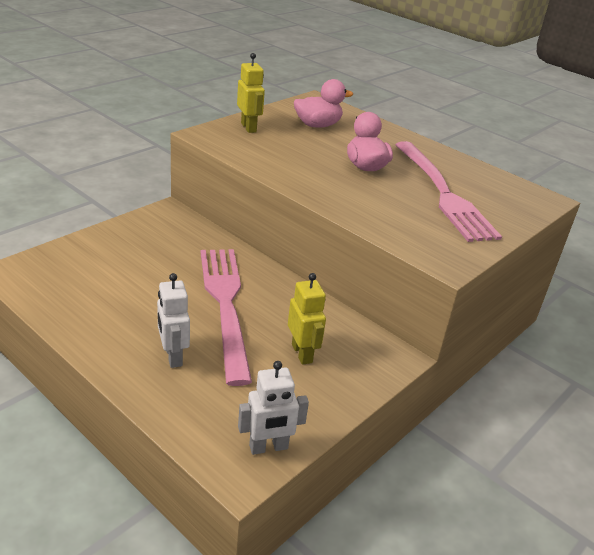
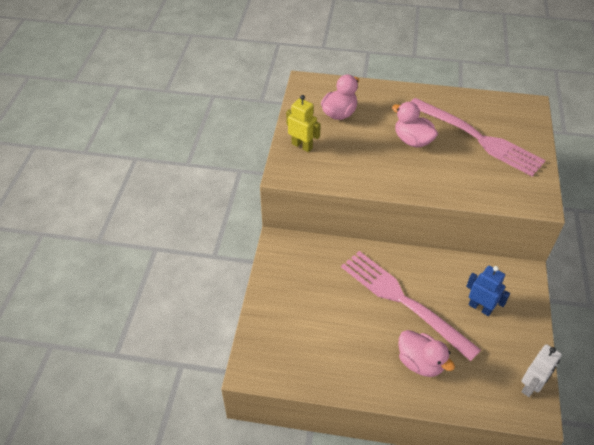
camera: 30 degrees left, 15 degrees up
(173, 356) = (420, 362): white robot -> pink duck
(302, 353) = (480, 307): yellow robot -> blue robot

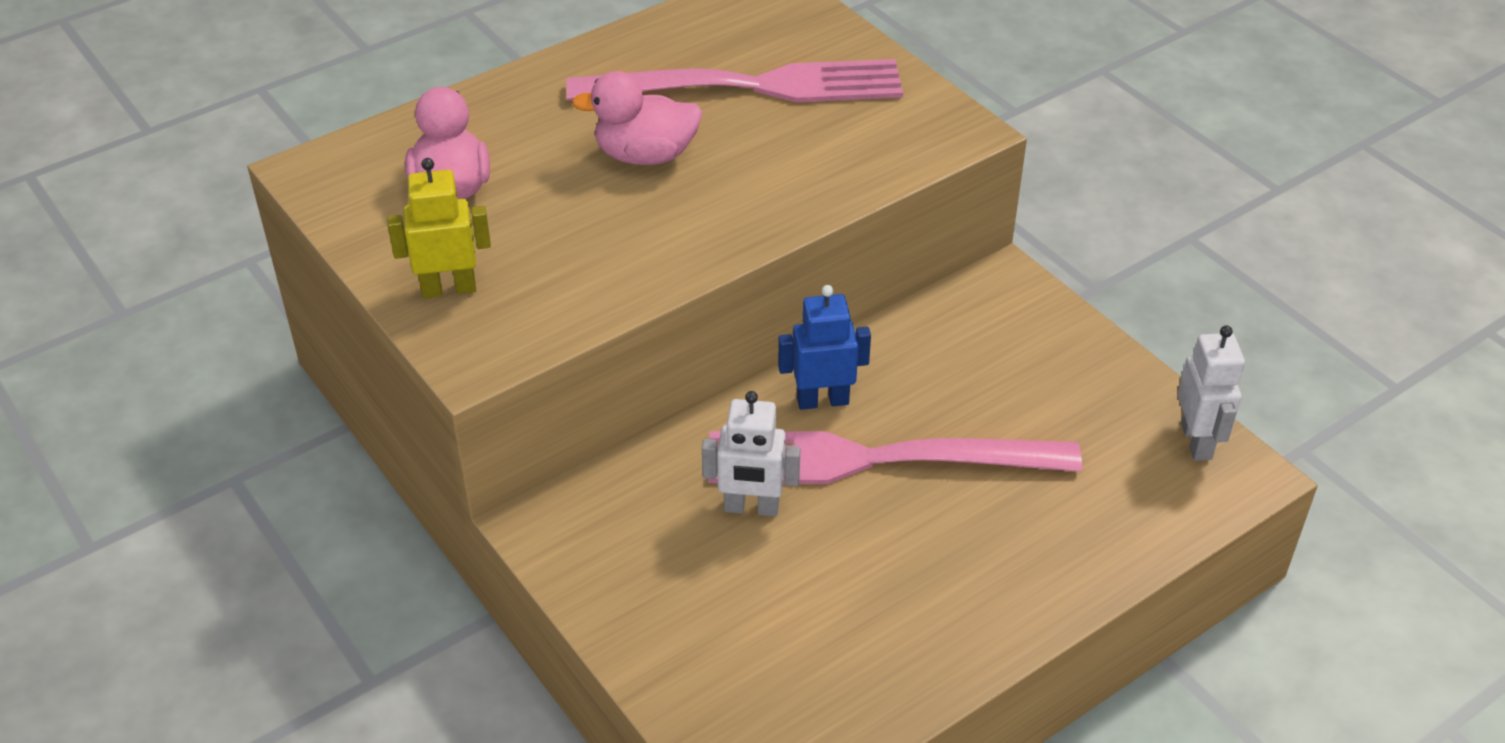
camera: 45 degrees left, 5 degrees down
(345, 285) = (751, 508): none -> white robot
(420, 362) = (1012, 535): pink duck -> none
(480, 307) = (1001, 381): blue robot -> blue robot (822, 400)

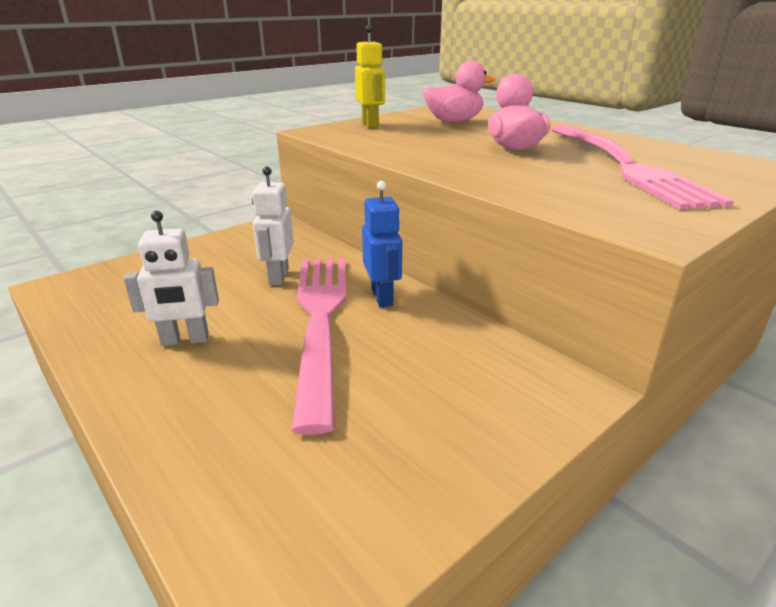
camera: 85 degrees right, 15 degrees down
(1197, 442) = (344, 553): white robot -> white robot (185, 340)

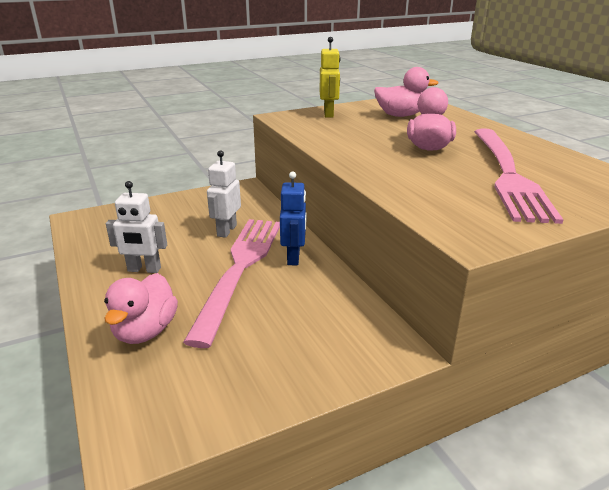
camera: 15 degrees right, 0 degrees up
(225, 425) = (145, 331): none -> pink duck

